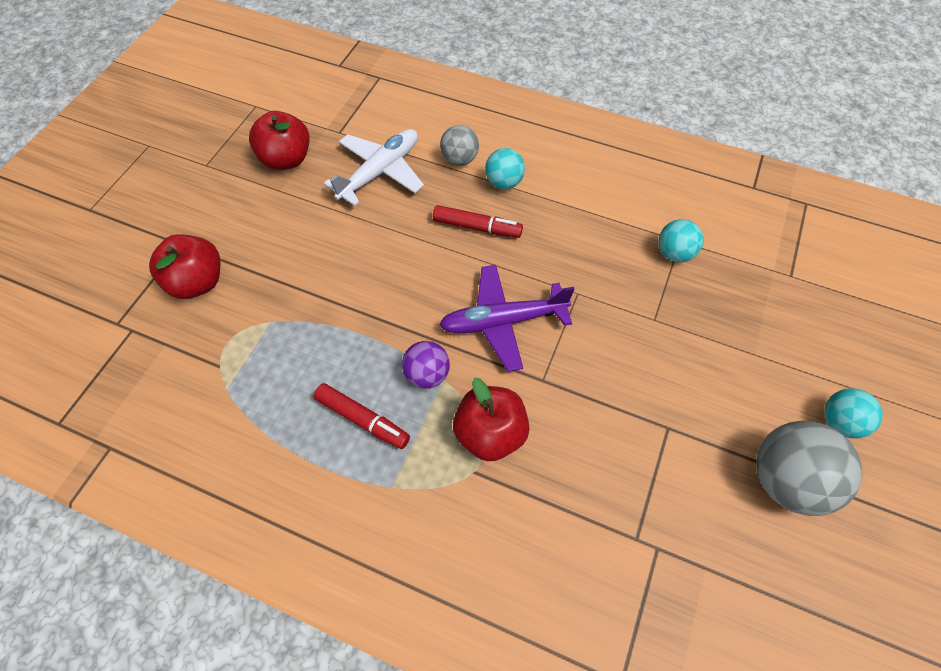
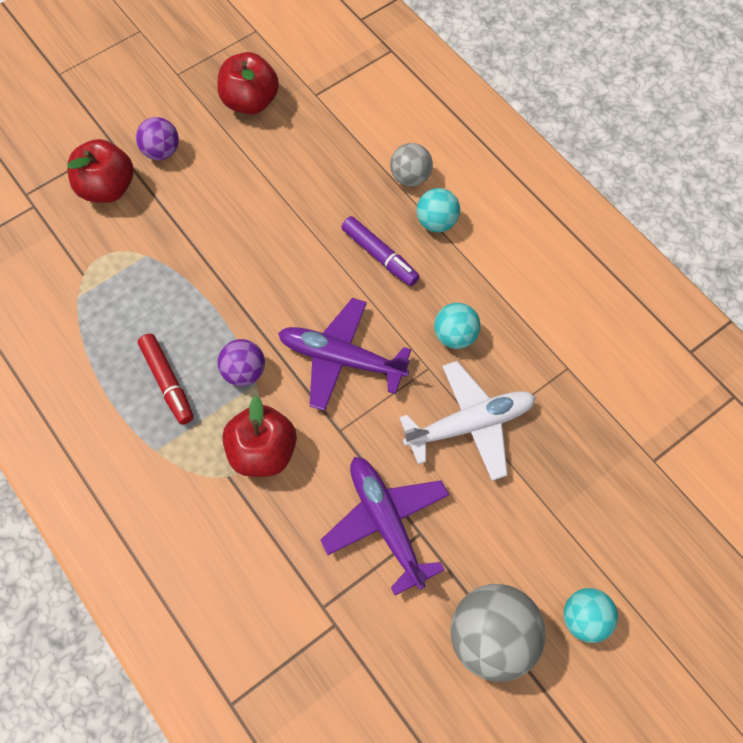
camera: 30 degrees right, 5 degrees up
(230, 231) = (161, 152): none -> purple ball
(380, 172) = (327, 155): white plane -> white plane (470, 424)
(477, 227) = (380, 256): red marker -> purple marker
(635, 435) = (386, 523): none -> purple plane
(674, 253) = (551, 377): turquoise ball -> turquoise ball (455, 336)

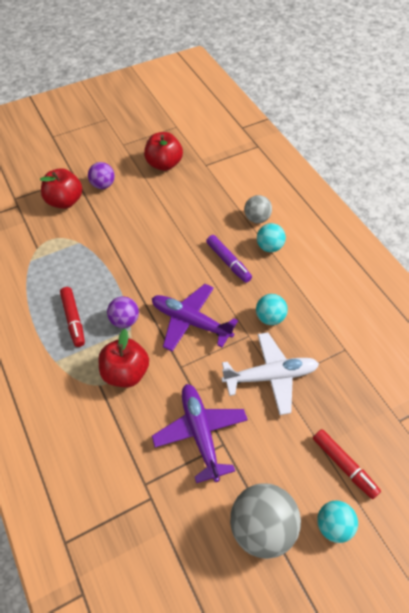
camera: 10 degrees right, 10 degrees down
(588, 536) = (344, 465): none -> red marker

